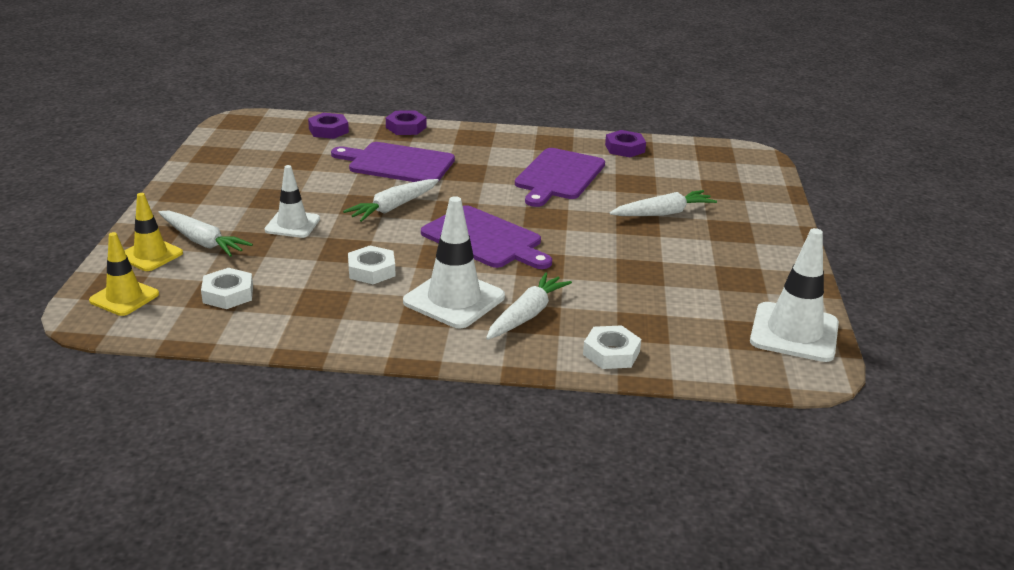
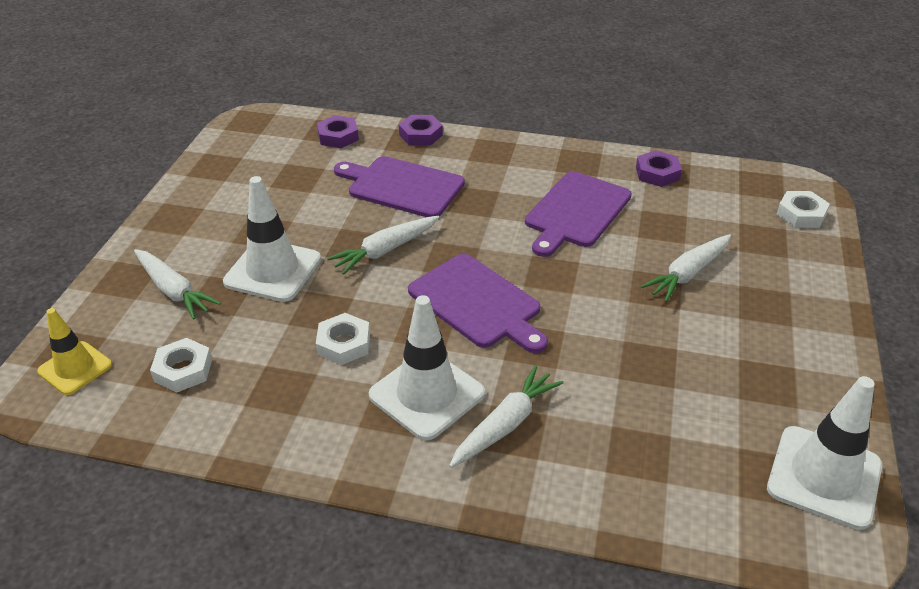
camera: 10 degrees right, 10 degrees up
(150, 255) = (116, 307): yellow traffic cone -> none
(292, 225) = (273, 270): white traffic cone -> white traffic cone, size x1.57
(611, 353) = (595, 494): white nut -> white nut (801, 214)
(663, 213) = (688, 274): white carrot -> white carrot turned 150 degrees clockwise

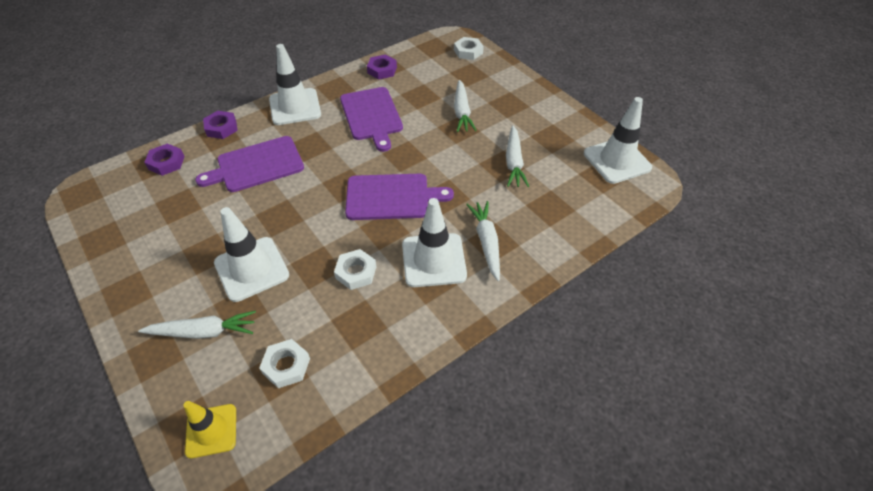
camera: 50 degrees left, 10 degrees up
(385, 250) = (302, 207): white carrot -> white carrot (514, 162)
(512, 156) = (295, 107): none -> white traffic cone

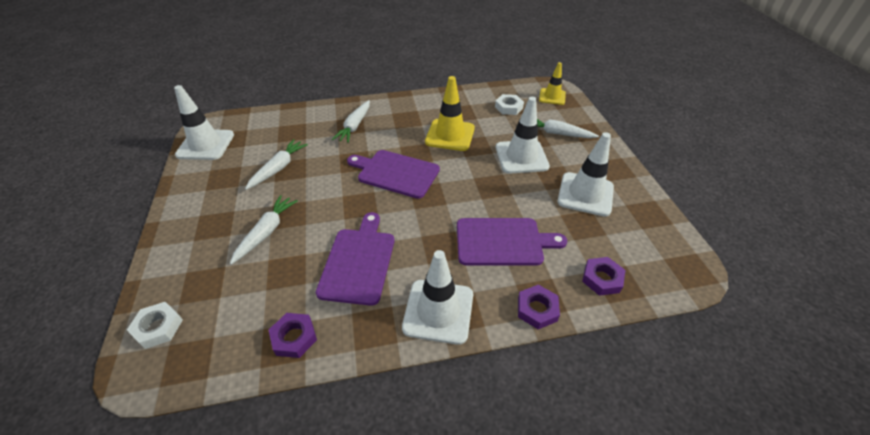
camera: 155 degrees left, 5 degrees down
(356, 272) = (450, 135): white nut -> yellow traffic cone
(433, 260) = (396, 127): white traffic cone -> white traffic cone (585, 194)

